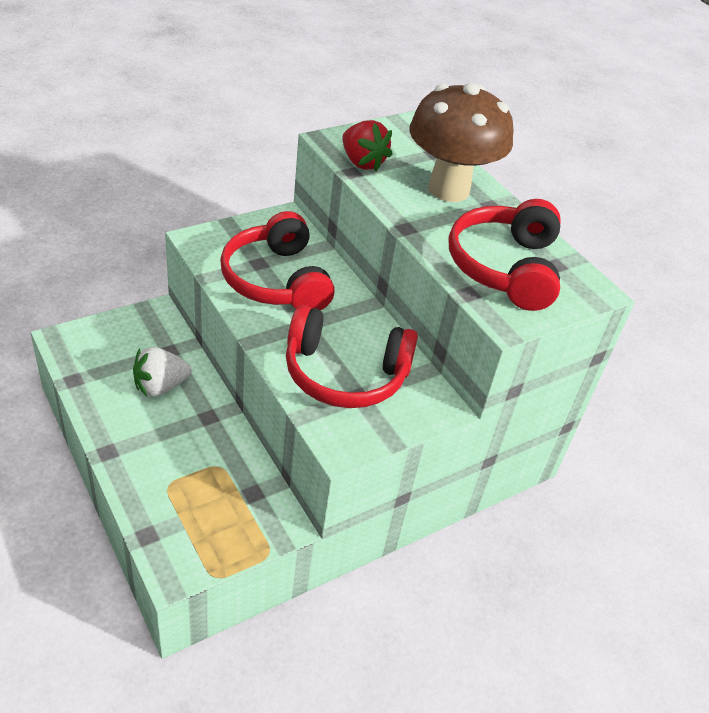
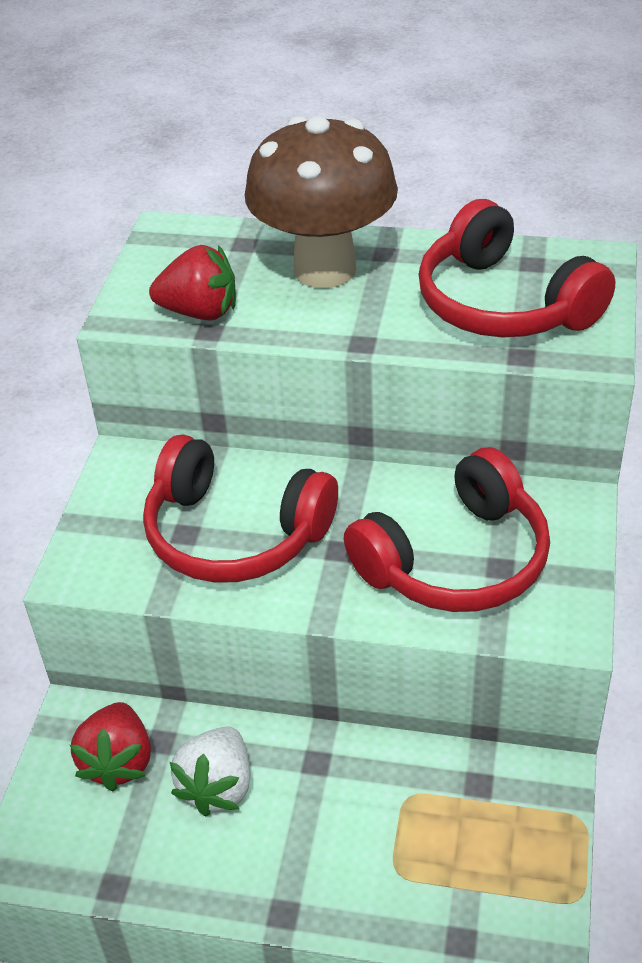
camera: 40 degrees left, 0 degrees up
(144, 342) = (118, 762): none -> red strawberry

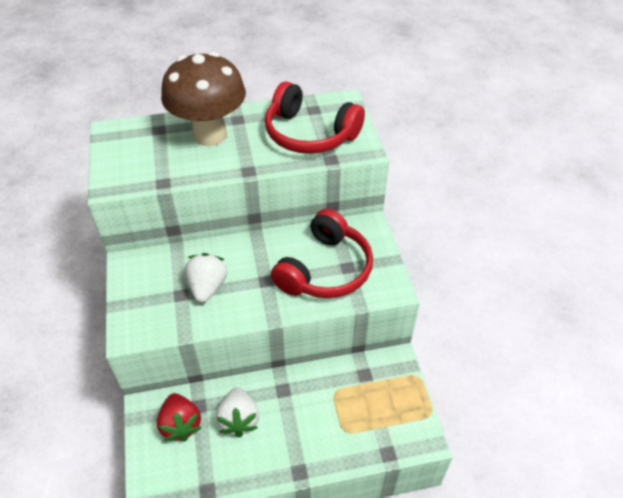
camera: 25 degrees left, 5 degrees up
(200, 312) = (153, 173): red strawberry -> none
(234, 533) = (207, 287): red headphones -> white strawberry

